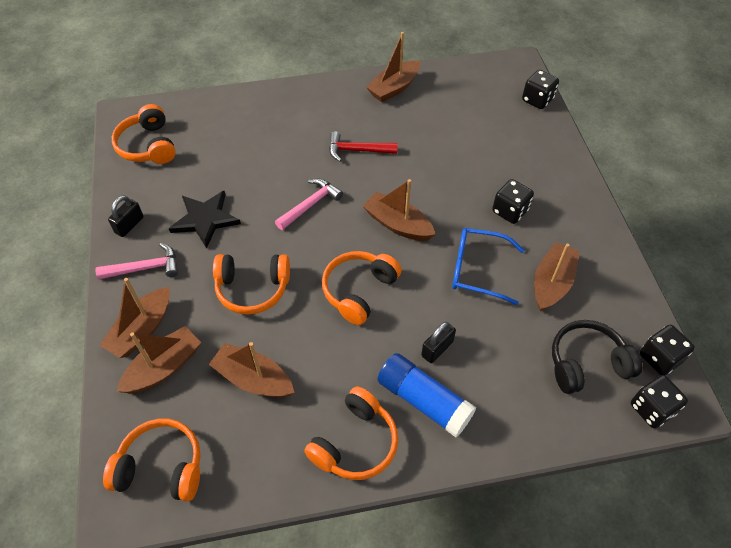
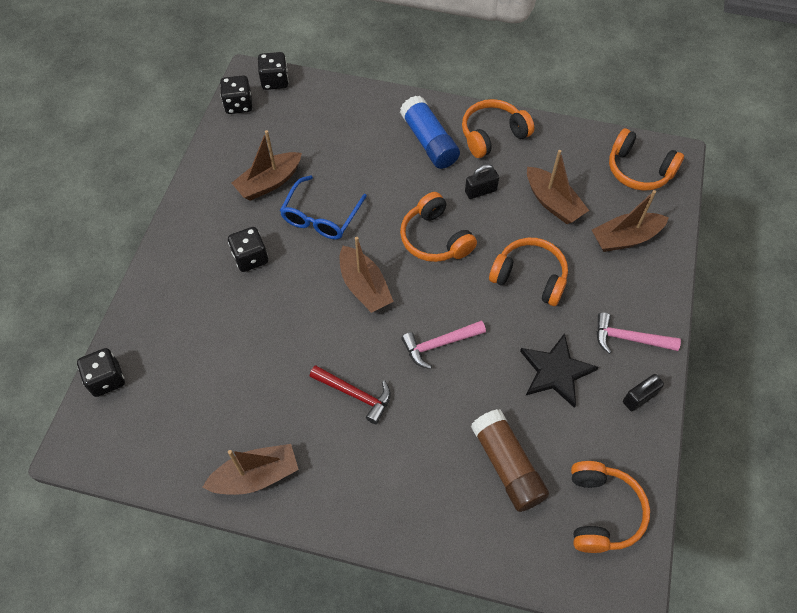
camera: 155 degrees left, 5 degrees up
(142, 330) = (640, 277): brown boat -> none
(224, 148) = (507, 466): none -> brown glue stick
(359, 291) = (435, 238): orange headphones -> orange headphones turned 90 degrees clockwise
(437, 349) = (397, 170): black padlock -> black padlock (480, 191)
(478, 270) = (321, 216): blue glasses -> blue glasses turned 75 degrees clockwise
(587, 363) = (293, 121): black headphones -> none

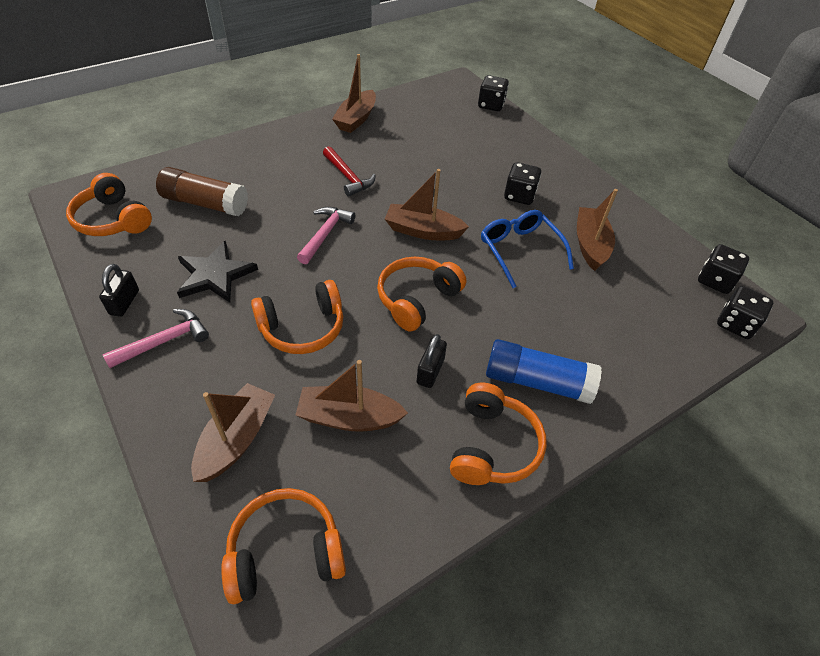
camera: 130 degrees right, 10 degrees down
(355, 394) = (348, 177): red hammer -> red hammer turned 105 degrees counterclockwise
(435, 238) = (417, 299): orange headphones -> orange headphones turned 60 degrees counterclockwise

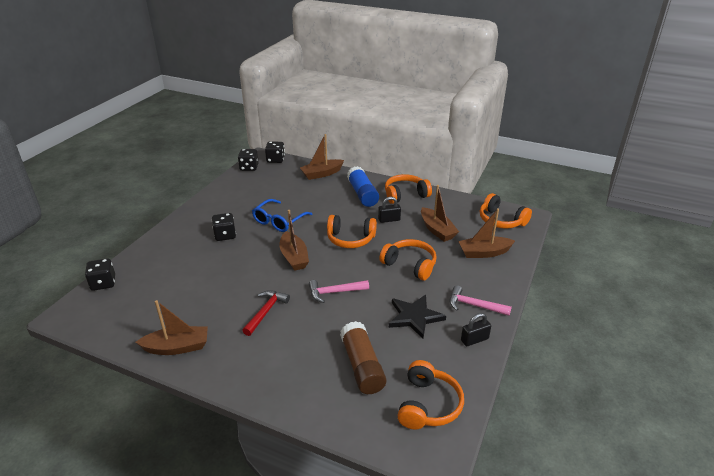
camera: 120 degrees left, 15 degrees down
(590, 245) = (252, 202): brown boat -> brown boat (321, 174)

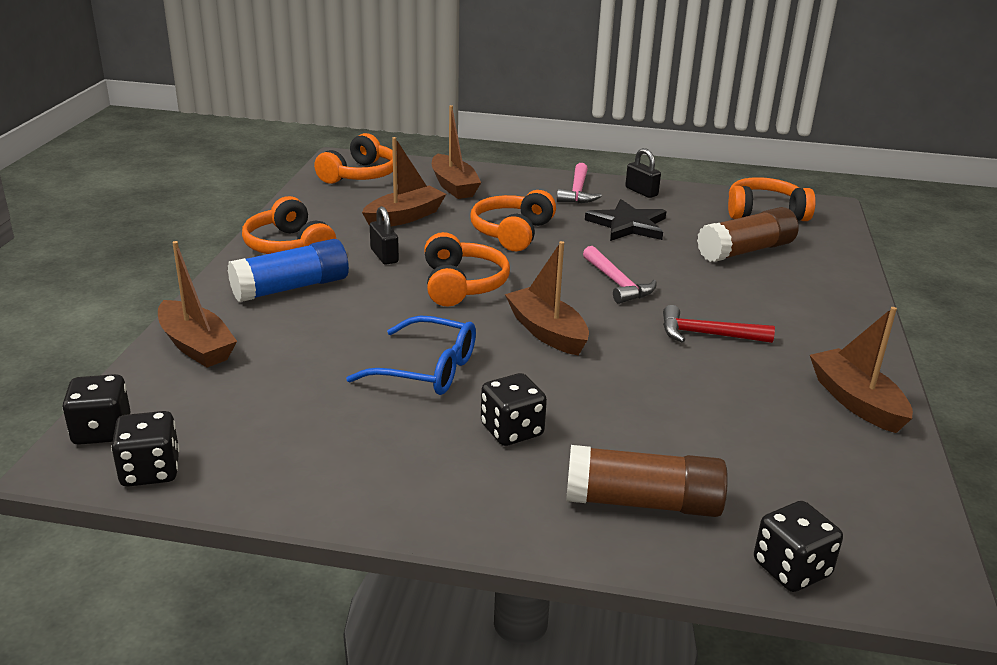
camera: 105 degrees left, 5 degrees down
(162, 257) = (643, 502): none -> brown glue stick
(294, 257) = (547, 332): brown boat -> brown boat turned 90 degrees counterclockwise

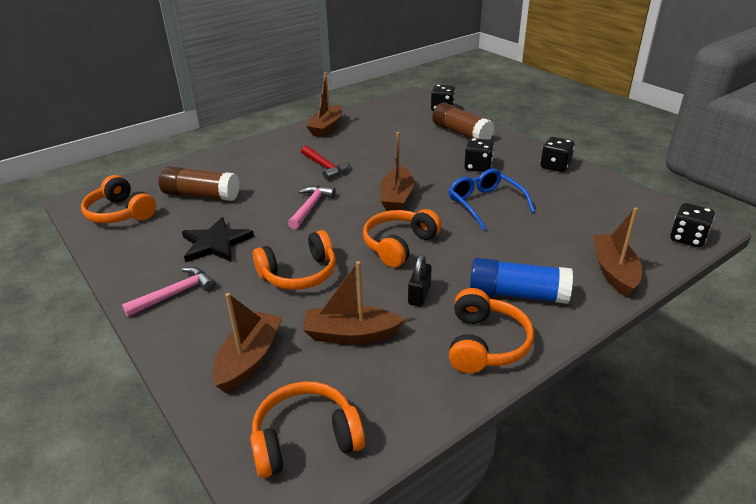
camera: 135 degrees left, 5 degrees up
(150, 471) = (662, 210): black dice -> black dice (555, 166)
(641, 192) = (136, 269): black padlock -> none

